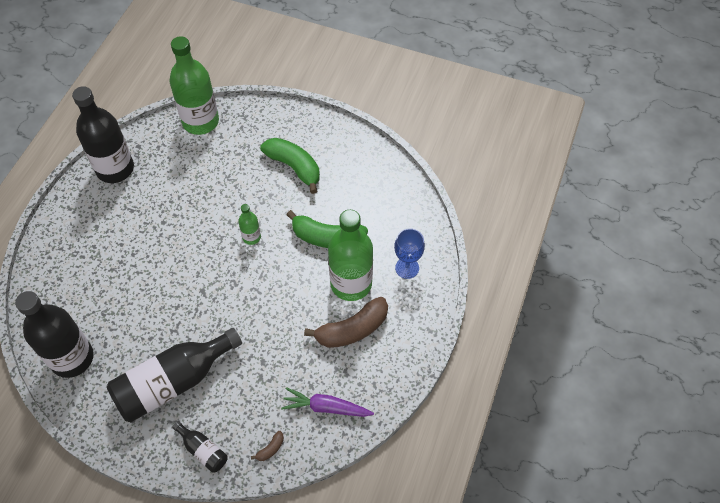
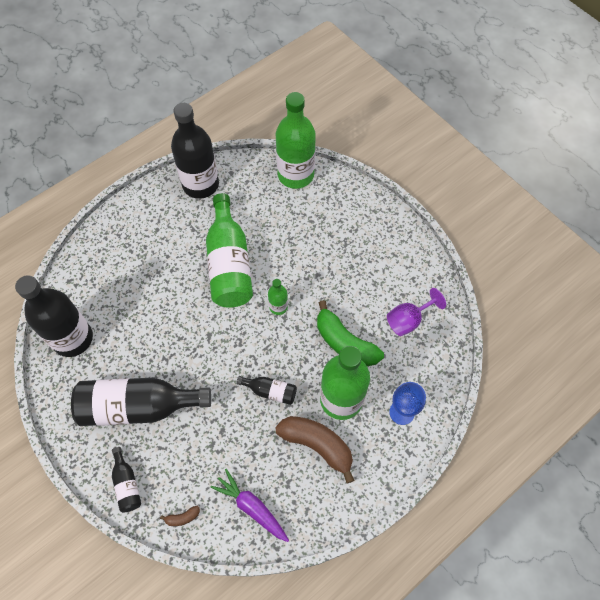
camera: 30 degrees right, 5 degrees up
(184, 223) = (229, 263): none -> green bottle
(286, 308) = (270, 391): none -> black bottle
(294, 167) = (353, 258): green banana -> none
(352, 329) = (317, 445): brown banana -> brown banana turned 150 degrees counterclockwise
(370, 194) = (408, 320): none -> purple goblet

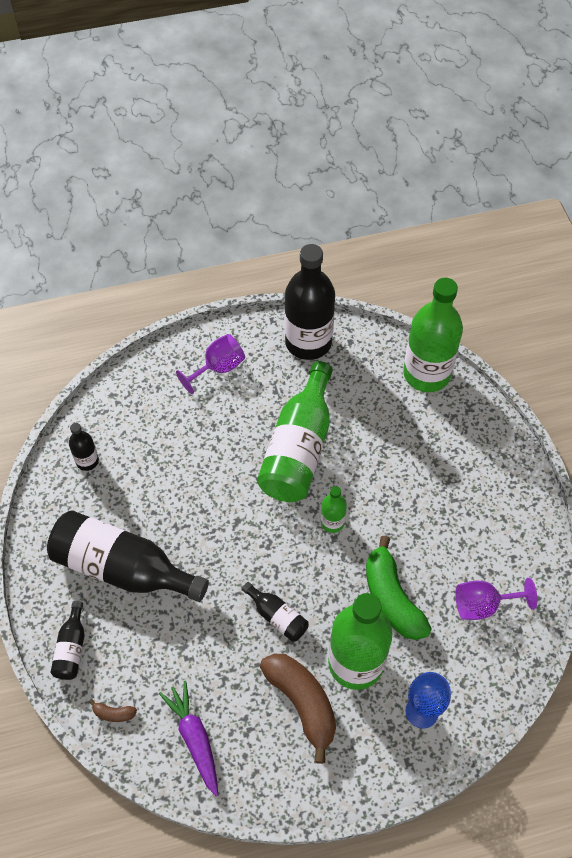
camera: 25 degrees right, 5 degrees down
(73, 338) = (87, 461): black bottle -> black bottle, size x0.46
(142, 229) = (218, 368): none -> purple goblet

